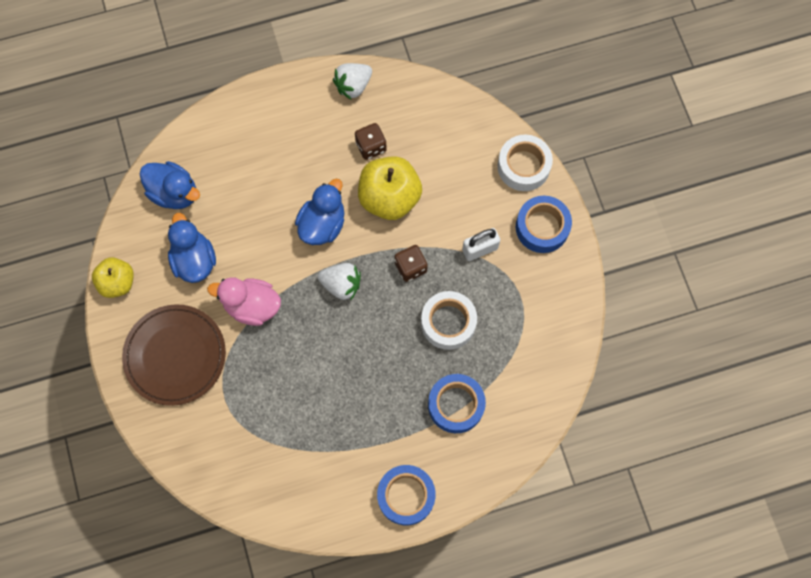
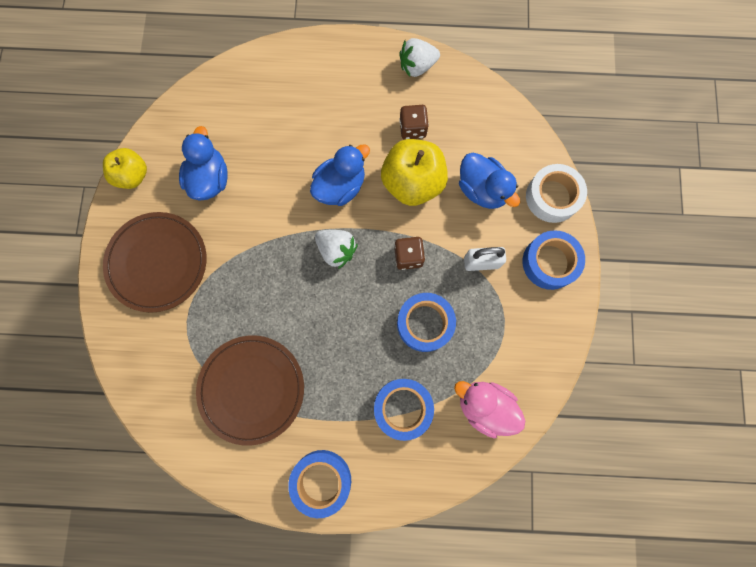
camera: 20 degrees right, 5 degrees up
(174, 193) = (216, 110): blue duck -> blue duck (482, 190)
(252, 306) = (245, 241): pink duck -> pink duck (484, 406)
(310, 438) = (252, 389): none -> brown plate
(448, 322) = (425, 323): white tape -> blue tape

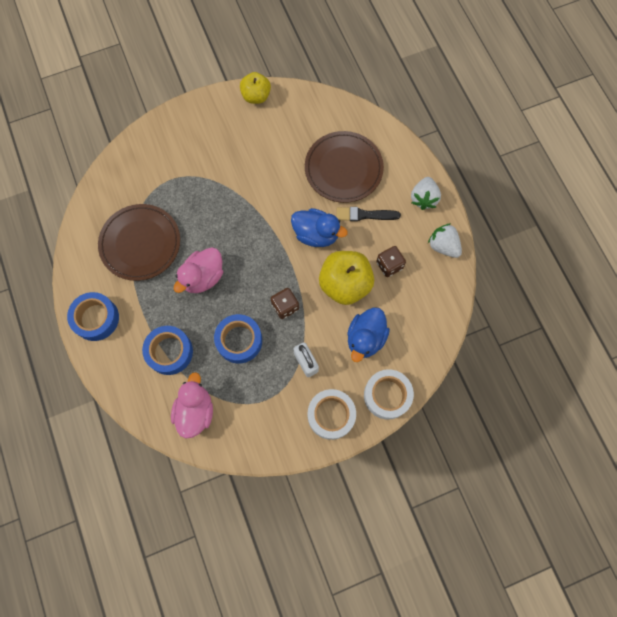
camera: 65 degrees right, 5 degrees down
(157, 263) = (202, 142): brown plate -> brown plate (343, 169)
(209, 179) = (278, 145): blue duck -> none
(330, 332) = (203, 277): none -> pink duck
(336, 250) = (266, 254): white strawberry -> white strawberry (423, 198)
(343, 126) = (365, 215): none -> black brush
(549, 262) = (331, 415): blue tape -> white tape

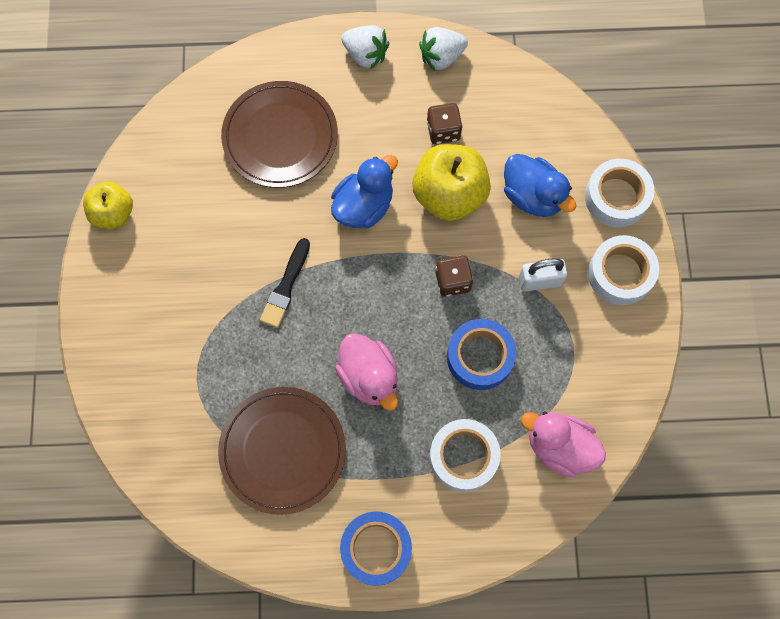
camera: 70 degrees left, 0 degrees up
(169, 352) = (463, 457): blue tape -> white tape
(365, 215) = (360, 135): black brush -> black brush (286, 286)

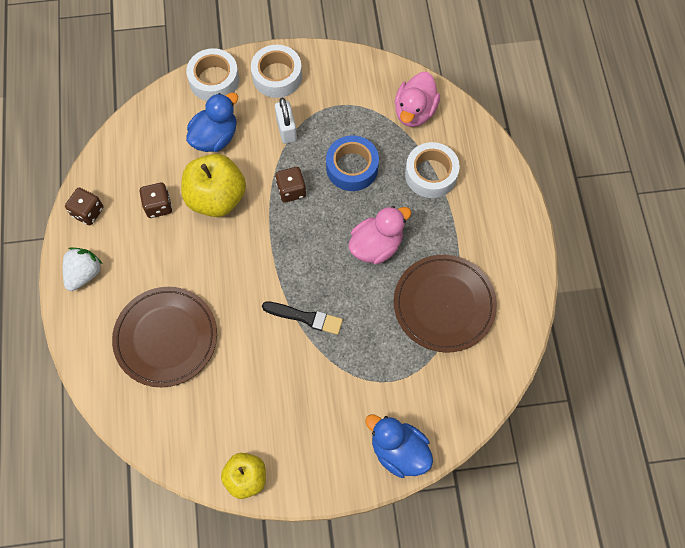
camera: 95 degrees left, 5 degrees down
(364, 206) = (229, 262): blue duck -> blue duck (398, 451)
(376, 549) = (508, 229): blue tape -> none
(441, 57) = (88, 212): white strawberry -> brown dice

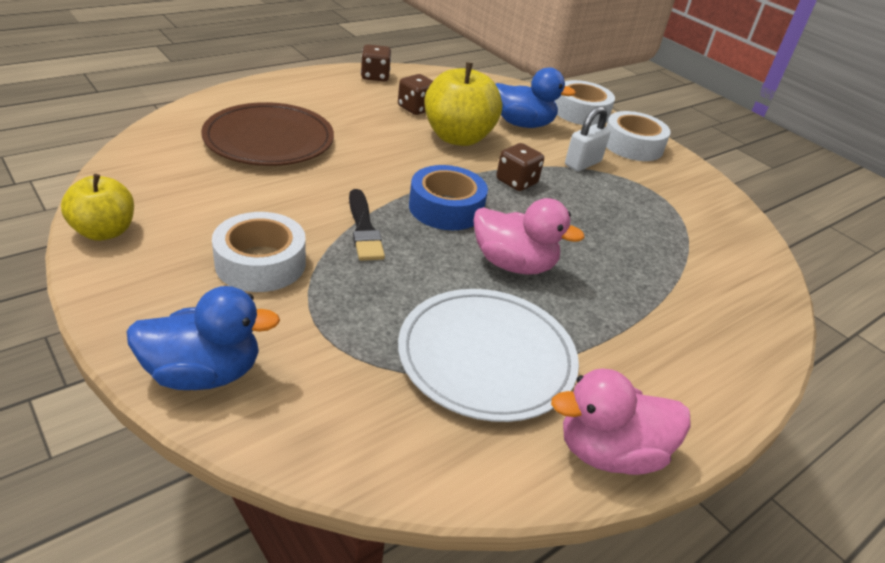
camera: 55 degrees right, 30 degrees down
(84, 273) = (309, 85): white strawberry -> none
(352, 167) = (593, 219): blue tape -> blue tape (446, 208)
(398, 451) = (204, 373): blue duck -> blue duck turned 75 degrees clockwise
(414, 111) = (723, 251): pink duck -> pink duck (609, 452)
(431, 174) = (662, 288): white tape -> white tape (260, 263)
(444, 304) = (486, 357): brown plate -> white plate

